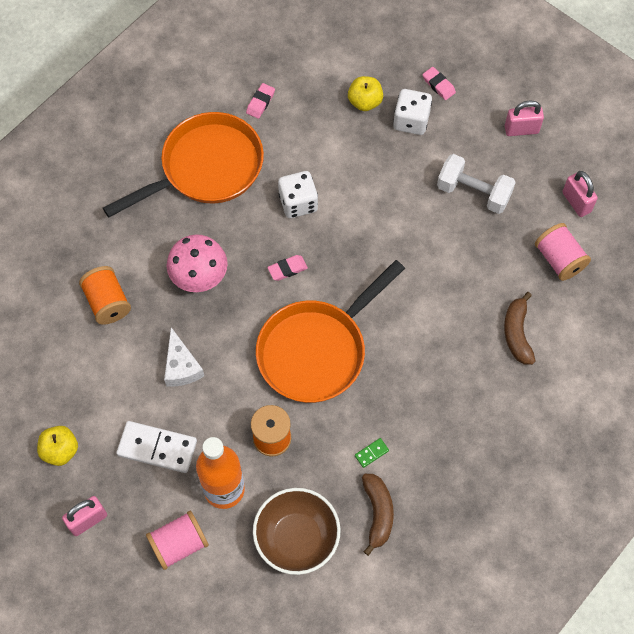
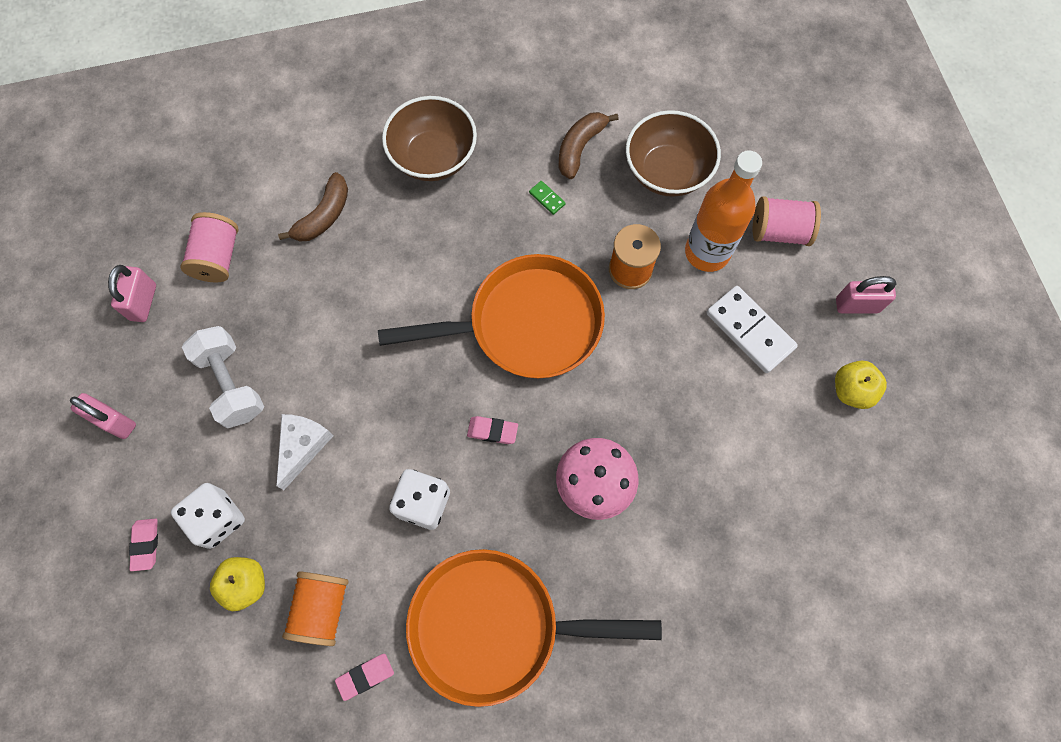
camera: 145 degrees left, 5 degrees up
(107, 302) = (714, 525): orange spool -> orange spool (322, 609)
(181, 366) = (675, 398): white cheese -> white cheese (302, 447)
(371, 453) = (547, 198): green domino -> green domino turned 45 degrees clockwise
(480, 430) = (433, 157): none -> brown bowl

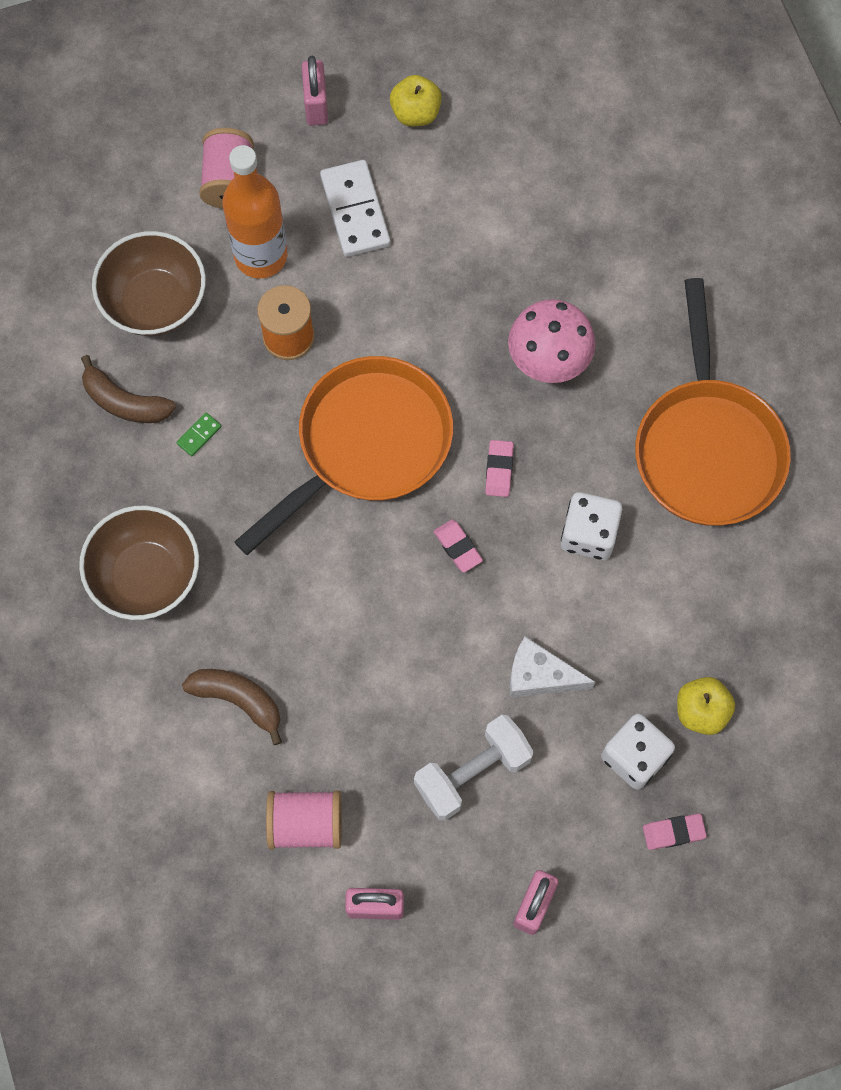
camera: 95 degrees left, 0 degrees up
(322, 609) = (715, 625): orange spool -> none
(365, 676) = (776, 570): pink eraser -> pink eraser (458, 547)
(526, 324) = (367, 445): orange pan -> orange pan turned 60 degrees clockwise
(750, 330) = (355, 211): white domino -> white domino turned 60 degrees counterclockwise

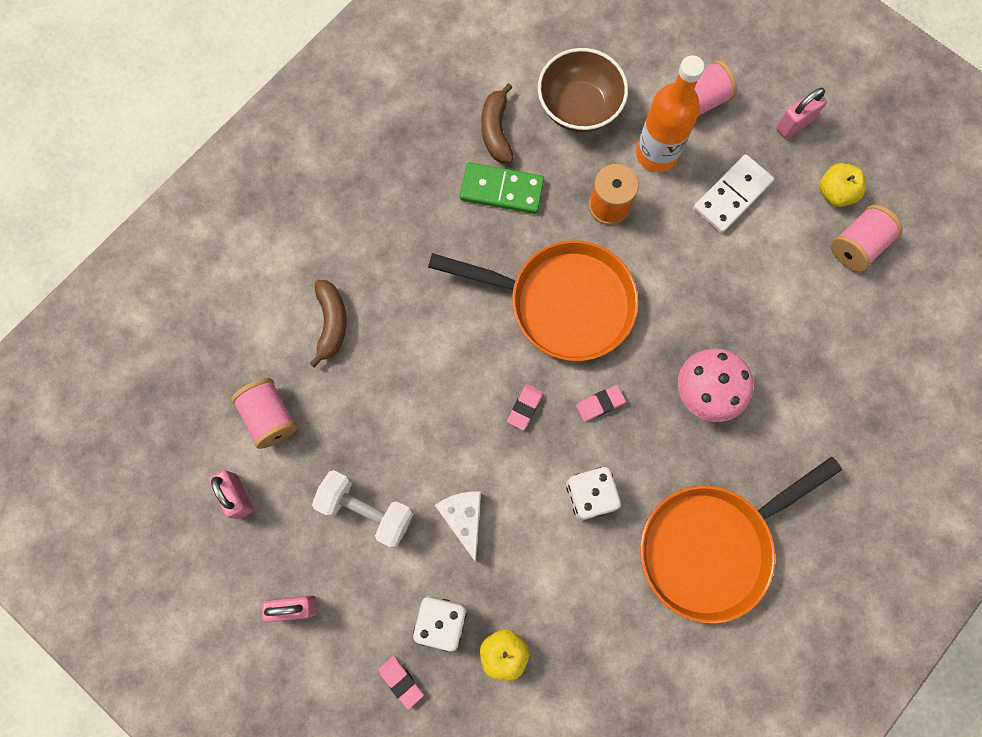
camera: 60 degrees right, 5 degrees up
(146, 576) = (383, 215): brown bowl -> none
(199, 435) = (502, 190): green domino -> green domino, size x2.30
(484, 128) = (857, 246): none -> pink spool

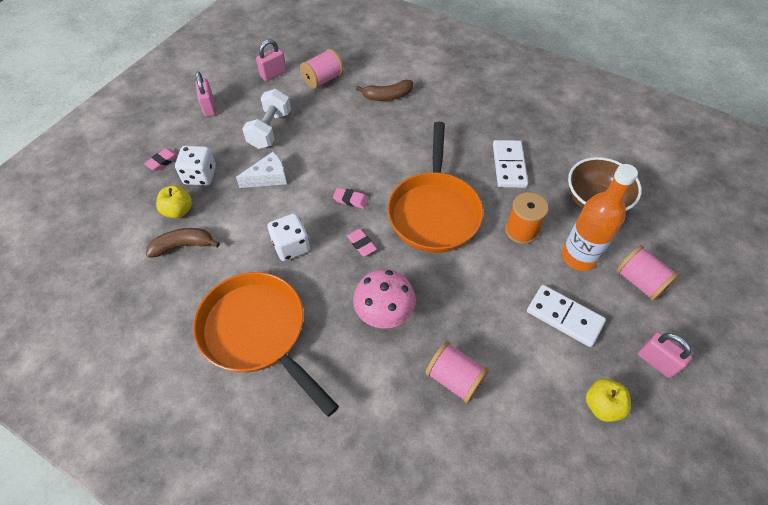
camera: 80 degrees right, 20 degrees down
(496, 130) = (553, 156): brown banana -> brown banana (183, 245)
(502, 190) = (509, 166): green domino -> white domino
(857, 246) = (556, 431): pink spool -> pink spool (454, 378)

